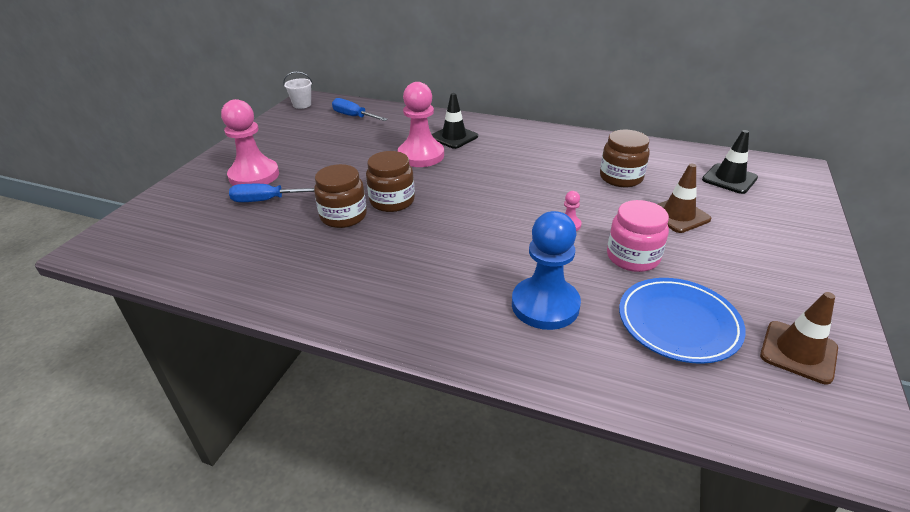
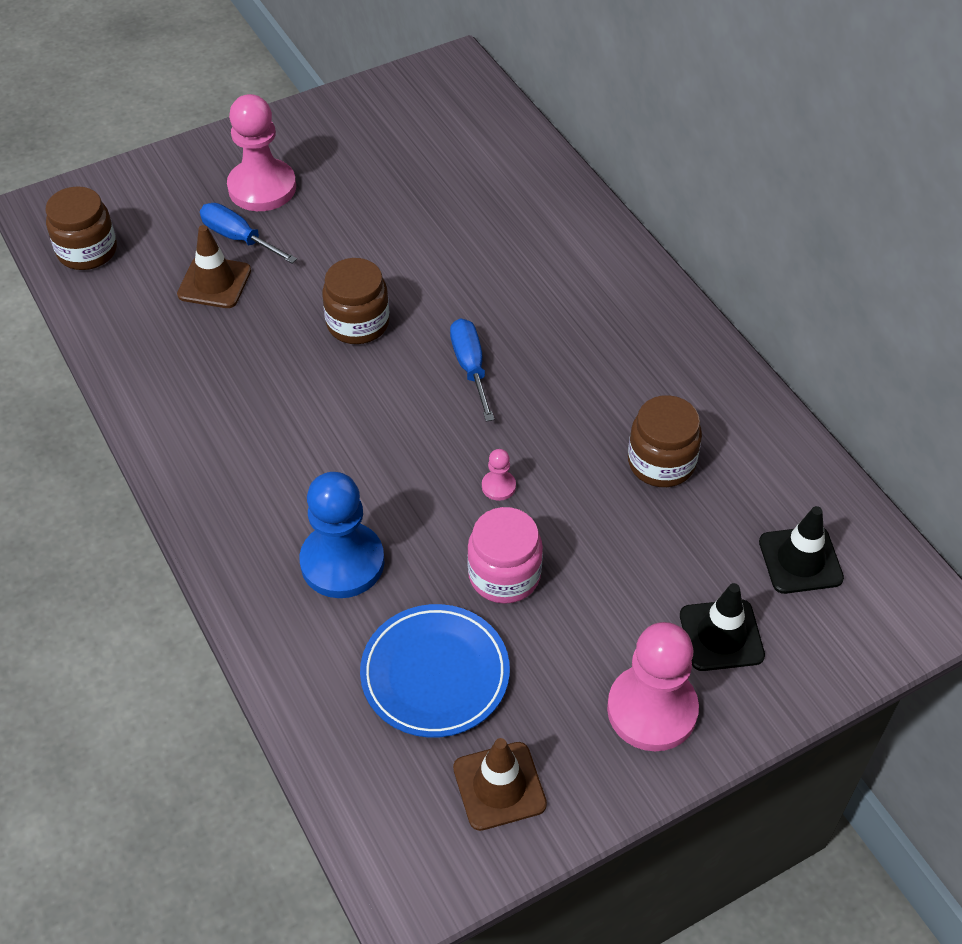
camera: 40 degrees right, 15 degrees up
(302, 105) = (436, 75): white bucket -> none
(343, 216) = (288, 313): brown jar -> brown jar (87, 251)
(354, 116) = (473, 139): blue screwdriver -> blue screwdriver (470, 368)
(421, 155) = (471, 267): pink pawn -> pink pawn (652, 710)
(454, 137) = (550, 257): black traffic cone -> black traffic cone (721, 635)
(678, 215) = (641, 562): brown traffic cone -> brown traffic cone (214, 282)

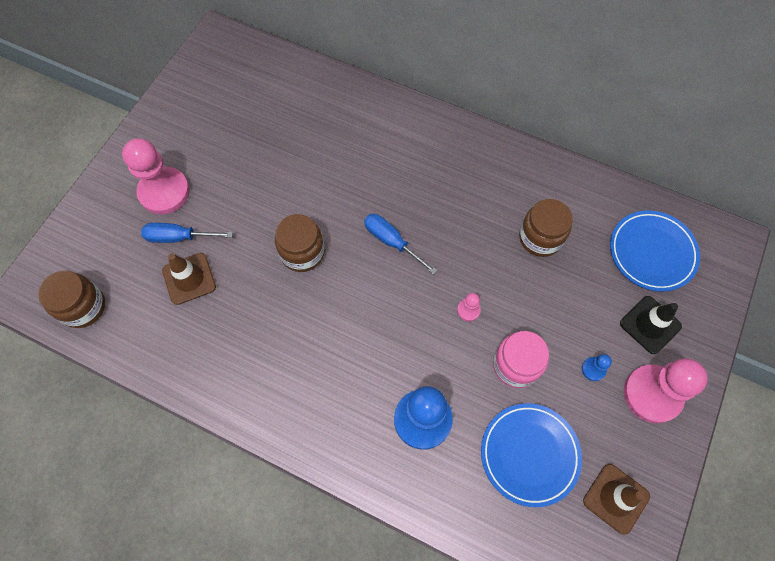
camera: 35 degrees left, 15 degrees up
(599, 637) = (593, 369): none -> blue pawn
(800, 560) = (652, 252): black traffic cone -> blue plate

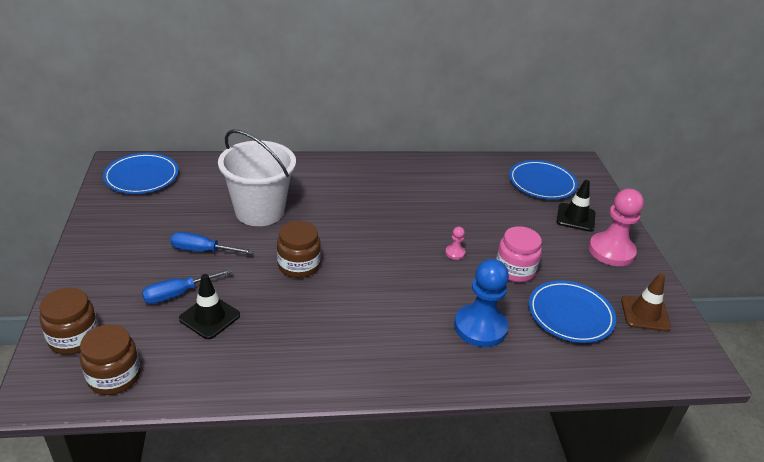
camera: 35 degrees left, 30 degrees down
(164, 192) = (140, 270): pink pawn -> none
(189, 278) = (209, 317): brown traffic cone -> black traffic cone
(229, 65) = (142, 177): none -> blue plate
(310, 161) = (259, 211): none -> white bucket
(392, 242) = (365, 235): blue screwdriver -> blue screwdriver (203, 251)
(540, 238) = (467, 199): brown jar -> brown jar (74, 338)
(593, 369) = (565, 252): blue pawn -> none

